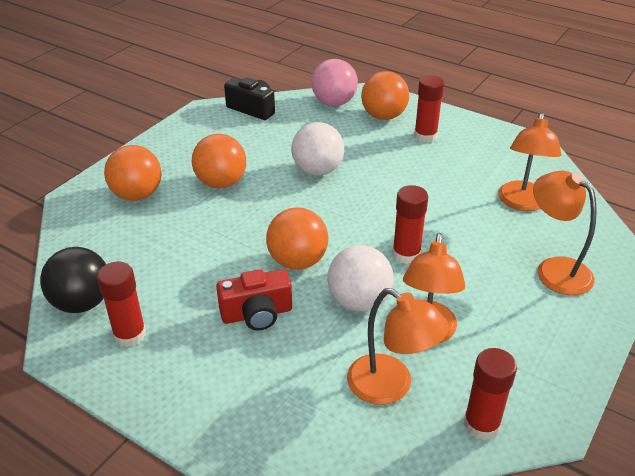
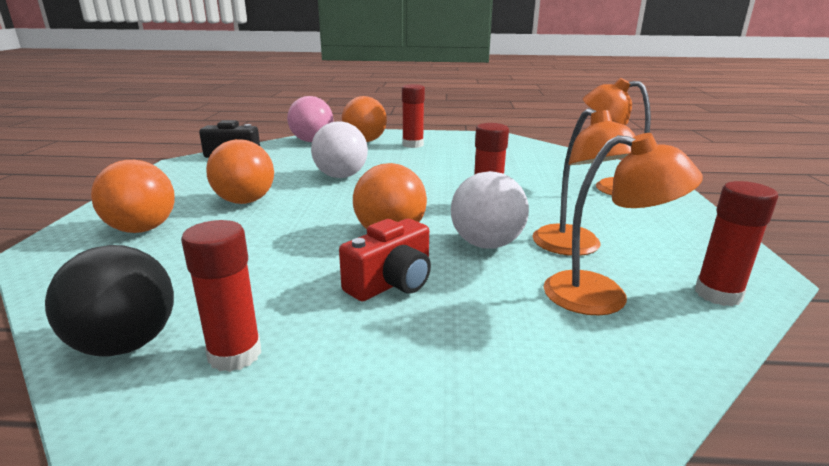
camera: 30 degrees left, 15 degrees down
(521, 203) = (533, 162): orange lamp -> none

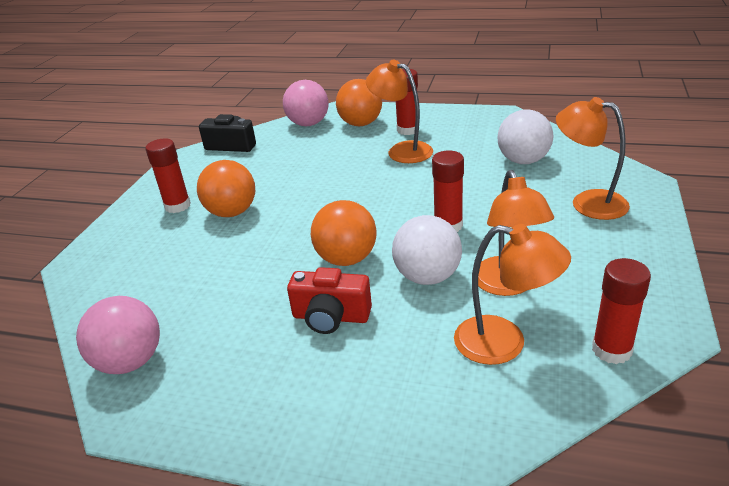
camera: 15 degrees right, 10 degrees up
(126, 344) = (130, 362): black ball -> pink ball
(142, 229) = (147, 244): orange ball -> none
(235, 354) = (201, 377): red glue stick -> red glue stick (177, 206)
(341, 176) = (323, 179): white ball -> white ball (523, 161)
(391, 283) = (331, 317): red camera -> red camera turned 45 degrees clockwise
(413, 157) = (402, 150): none -> orange lamp

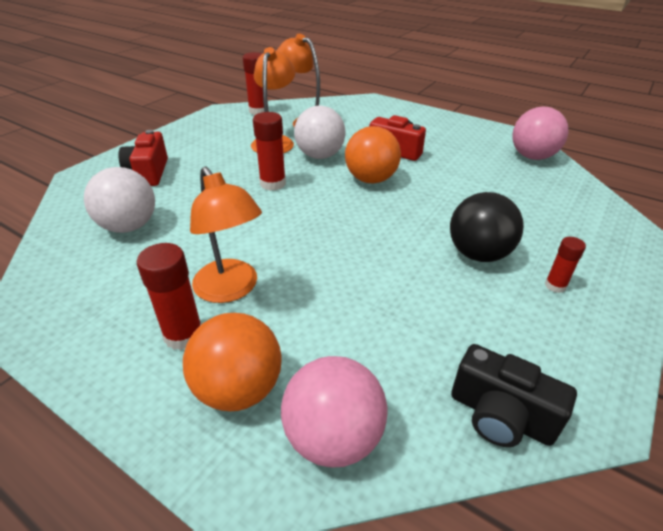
camera: 165 degrees left, 5 degrees up
(177, 206) = (555, 285): red glue stick -> red glue stick, size x0.60
(232, 212) = (478, 254): orange ball -> black ball
(588, 202) = (148, 173): orange lamp -> red camera

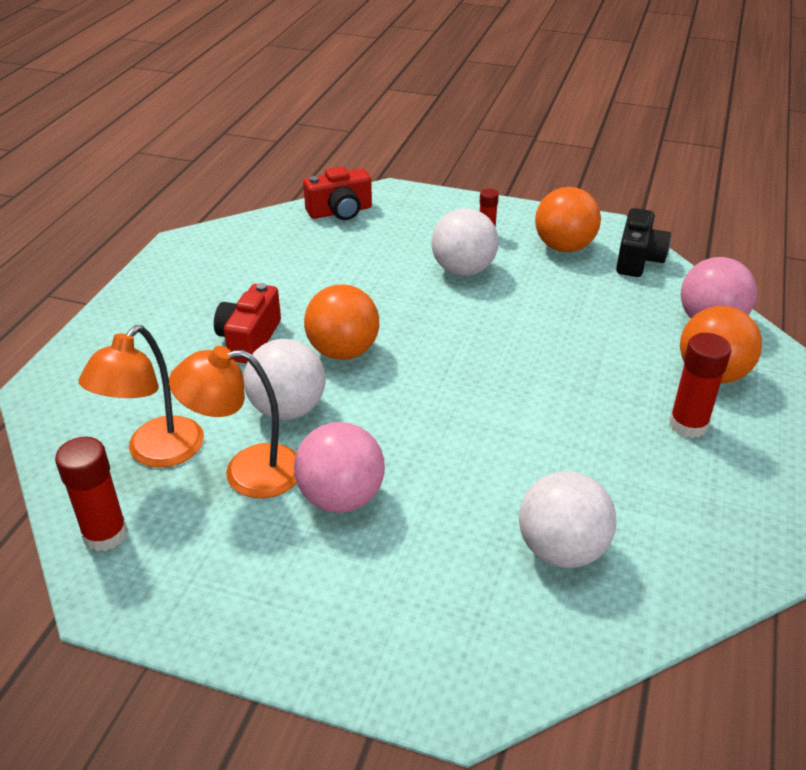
camera: 105 degrees left, 0 degrees up
(148, 173) = (411, 600): red camera -> red camera (340, 211)
(231, 289) = (612, 413): orange lamp -> none
(273, 183) = (388, 438): red glue stick -> none
(478, 254) = (463, 270): black ball -> white ball
(530, 344) = (564, 247): none -> orange ball
(532, 157) = (241, 237): pink ball -> pink ball (341, 498)

